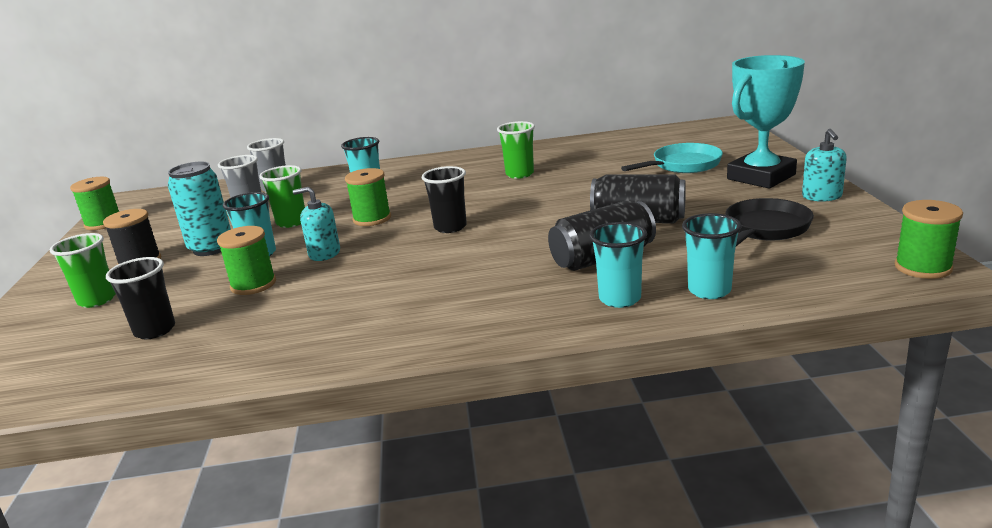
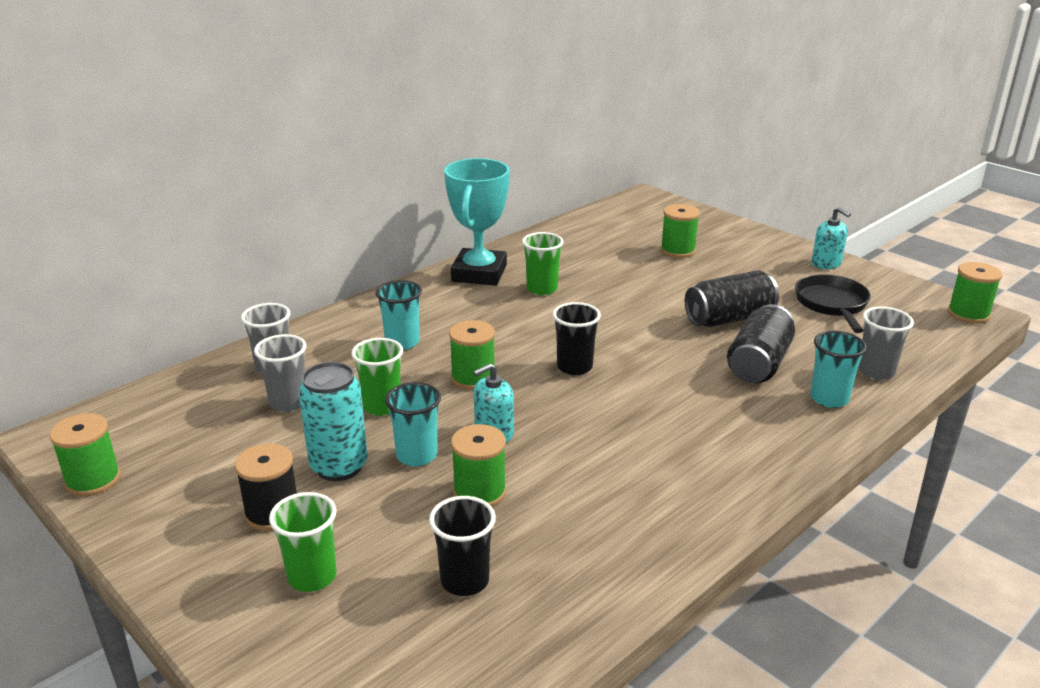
camera: 40 degrees left, 5 degrees up
(683, 165) = (677, 250): turquoise pan -> green spool
(709, 290) = (876, 372): turquoise cup -> grey cup
(761, 177) = (757, 252): turquoise trophy -> turquoise trophy (479, 273)

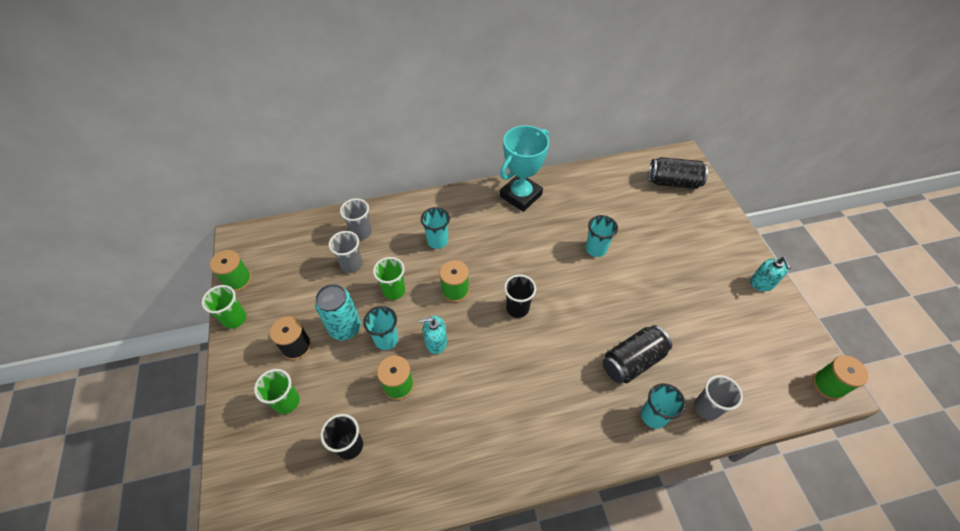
camera: 30 degrees right, 25 degrees up
(542, 289) = (548, 227): green cup -> green cup (235, 319)
(620, 290) = (596, 249): none -> turquoise cup
(677, 250) = (664, 225): green spool -> none
(729, 318) = (646, 308): black can -> black can (673, 182)
(832, 304) = (730, 327): black pan -> none

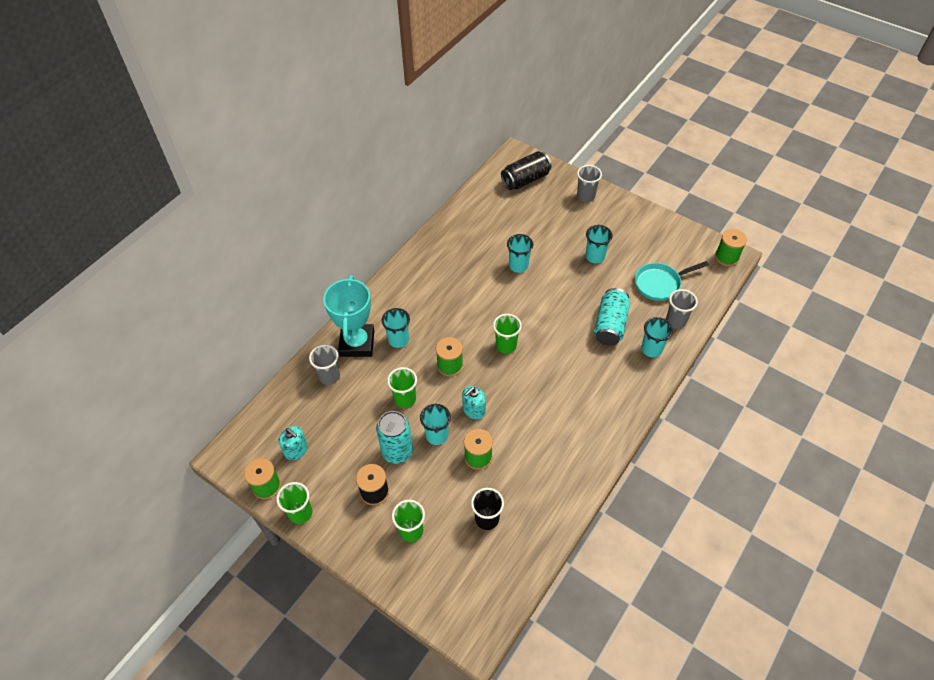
camera: 40 degrees left, 0 degrees up
(351, 265) = (350, 405): grey cup -> grey cup (585, 196)
(517, 308) = (506, 345): black cup -> green cup
(520, 195) = (426, 262): turquoise trophy -> turquoise trophy (357, 343)
(632, 361) = (610, 325): black can -> turquoise can
(677, 288) = (595, 256): none -> turquoise cup
(723, 359) = (660, 284): none -> turquoise pan
(762, 283) = (641, 217): turquoise soap dispenser -> turquoise soap dispenser (296, 450)

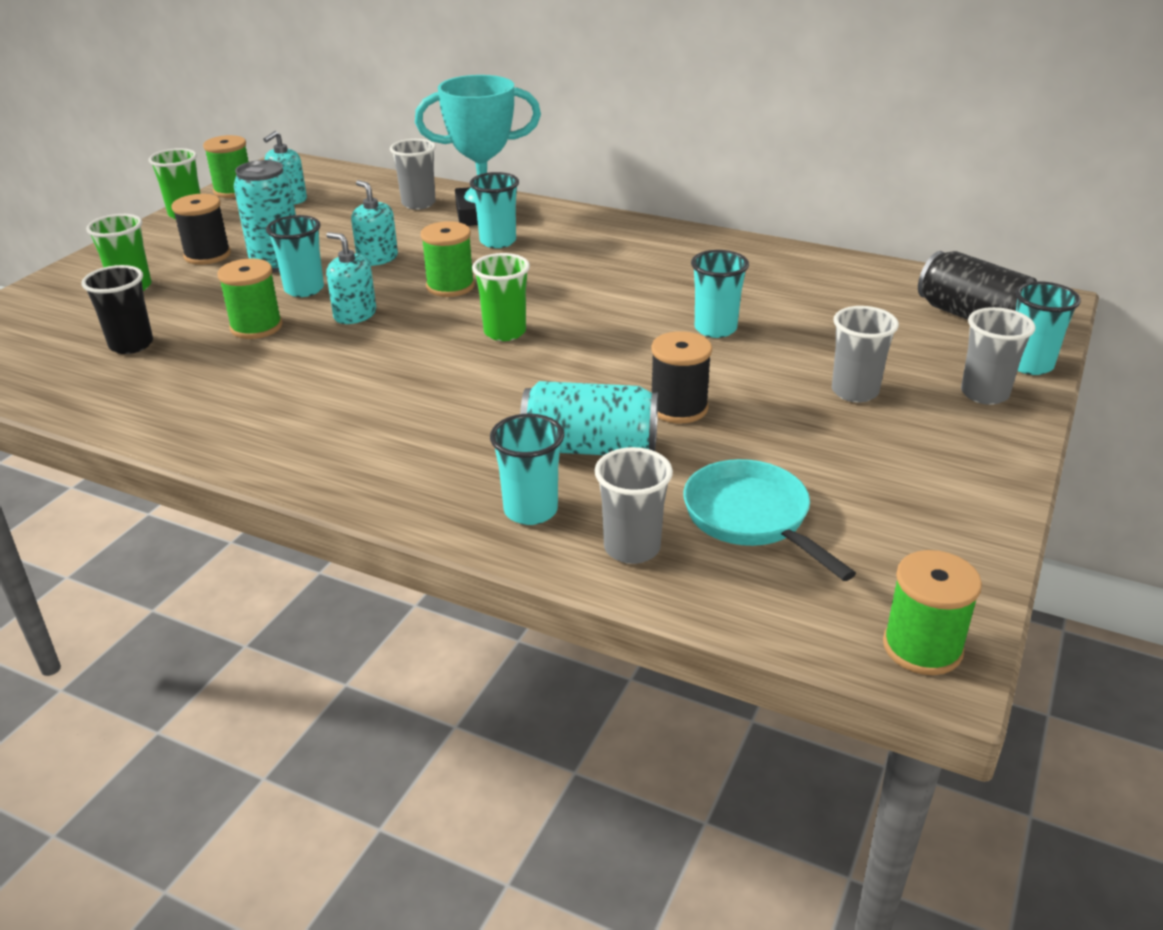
camera: 80 degrees right, 20 degrees down
(405, 399) = (377, 258): green cup -> turquoise soap dispenser
(579, 233) = (854, 392): none -> grey cup
(583, 291) = (678, 408): none -> black spool
(595, 256) = (792, 417): turquoise cup -> turquoise cup (1029, 365)

